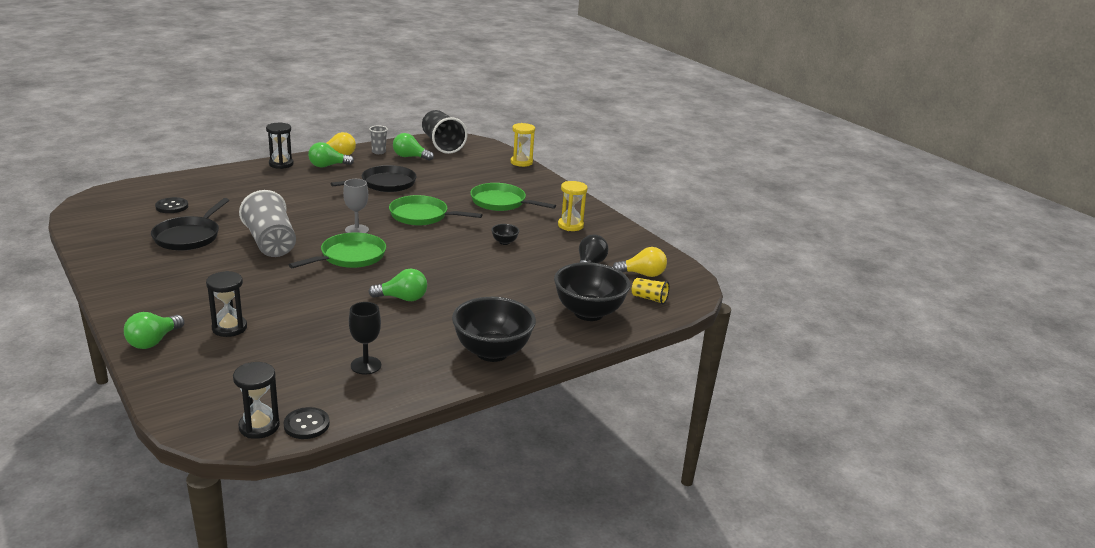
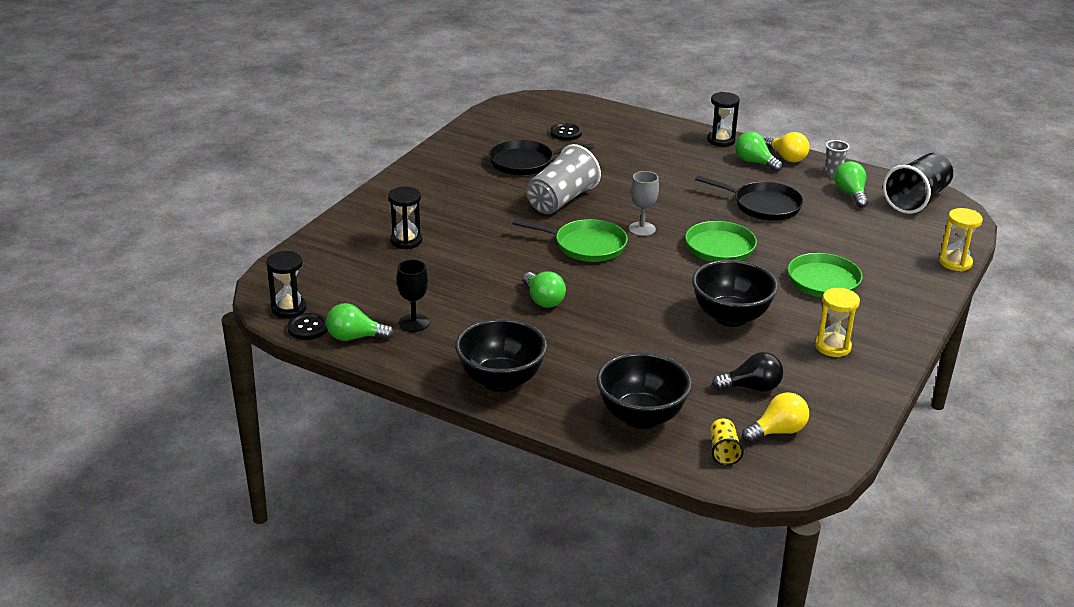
camera: 65 degrees right, 5 degrees up
(153, 341) = (356, 220): green light bulb -> green light bulb (355, 337)
(504, 242) = (730, 317): black bowl -> black bowl, size x2.37
(642, 274) = (777, 431): yellow light bulb -> yellow light bulb turned 90 degrees counterclockwise

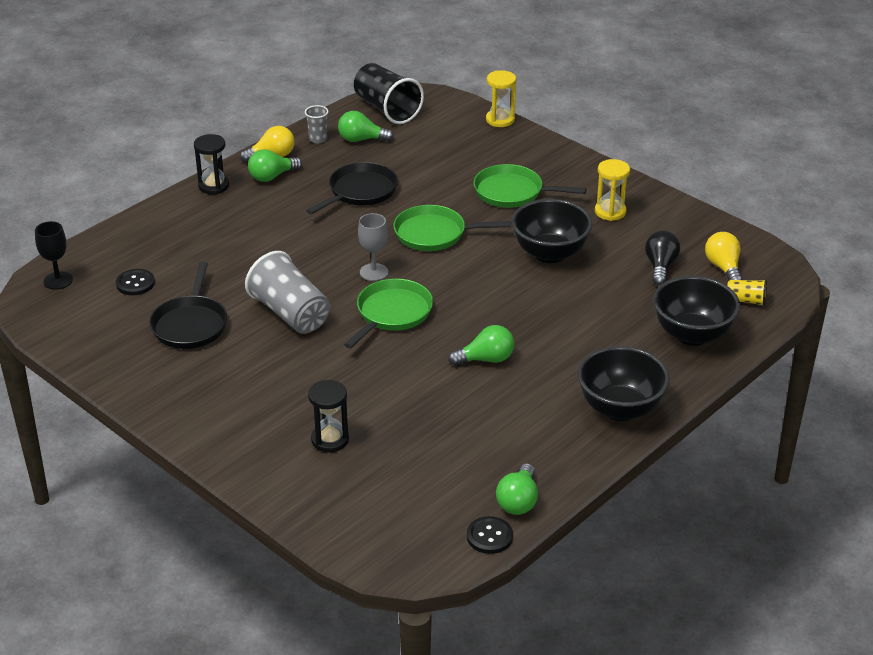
camera: 75 degrees left, 5 degrees up
(289, 309) = (445, 549): black hourglass -> none
(414, 323) = (502, 454): black goblet -> black goblet (58, 280)

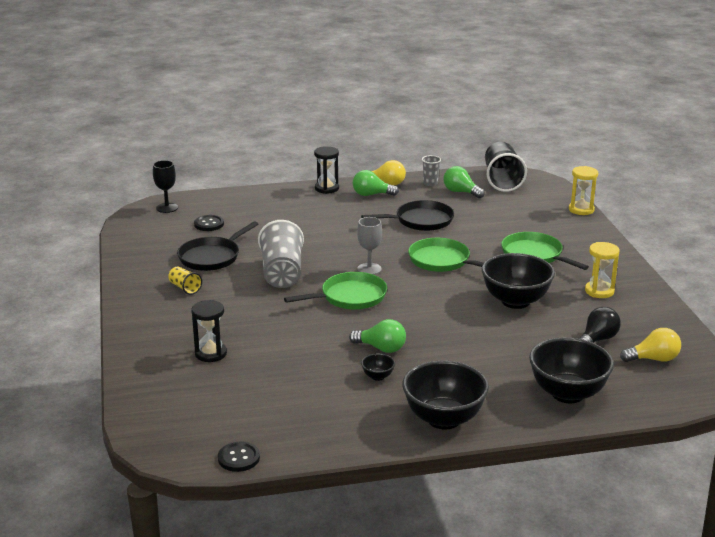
camera: 35 degrees right, 10 degrees down
(516, 391) = (377, 376): none -> black bowl
(518, 501) = (288, 445): green light bulb -> none
(723, 268) = (653, 359): yellow light bulb -> yellow light bulb turned 60 degrees clockwise
(746, 301) = (646, 388): yellow cup -> yellow cup (185, 288)

